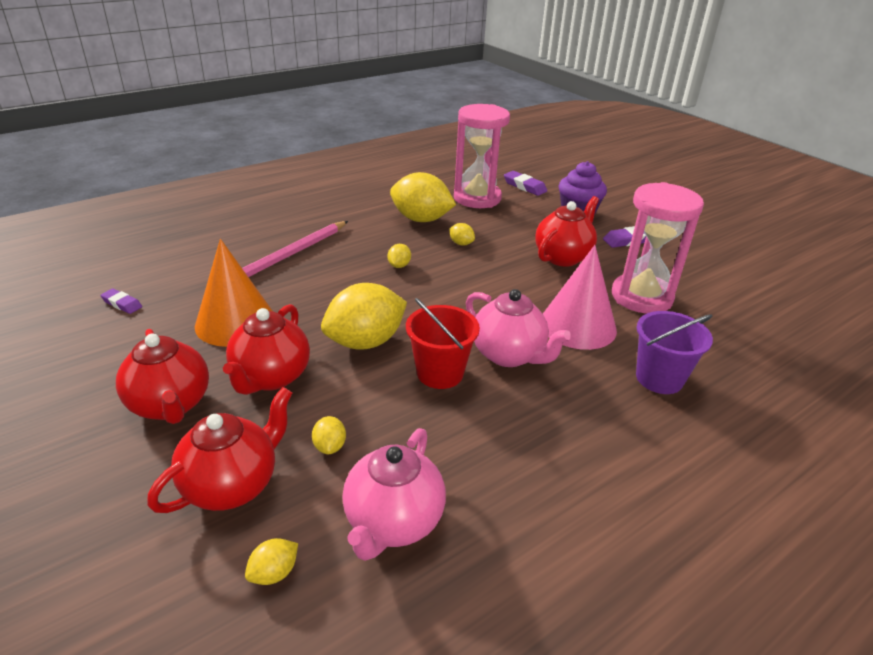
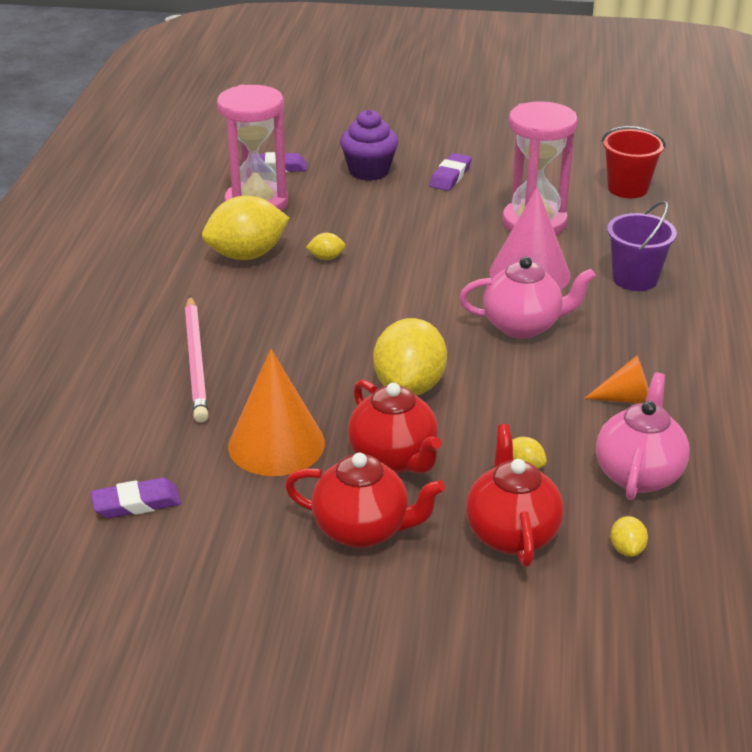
camera: 45 degrees left, 0 degrees up
(122, 304) = (136, 503): purple eraser -> purple eraser, size x1.50
(393, 522) = (638, 474): pink teapot -> pink teapot turned 135 degrees counterclockwise
(399, 266) = (313, 310): yellow lemon -> none
(440, 373) = (502, 370): red bucket -> red bucket (627, 188)
(492, 458) = (627, 399): none -> orange cone
(563, 257) = (427, 221): red teapot -> none

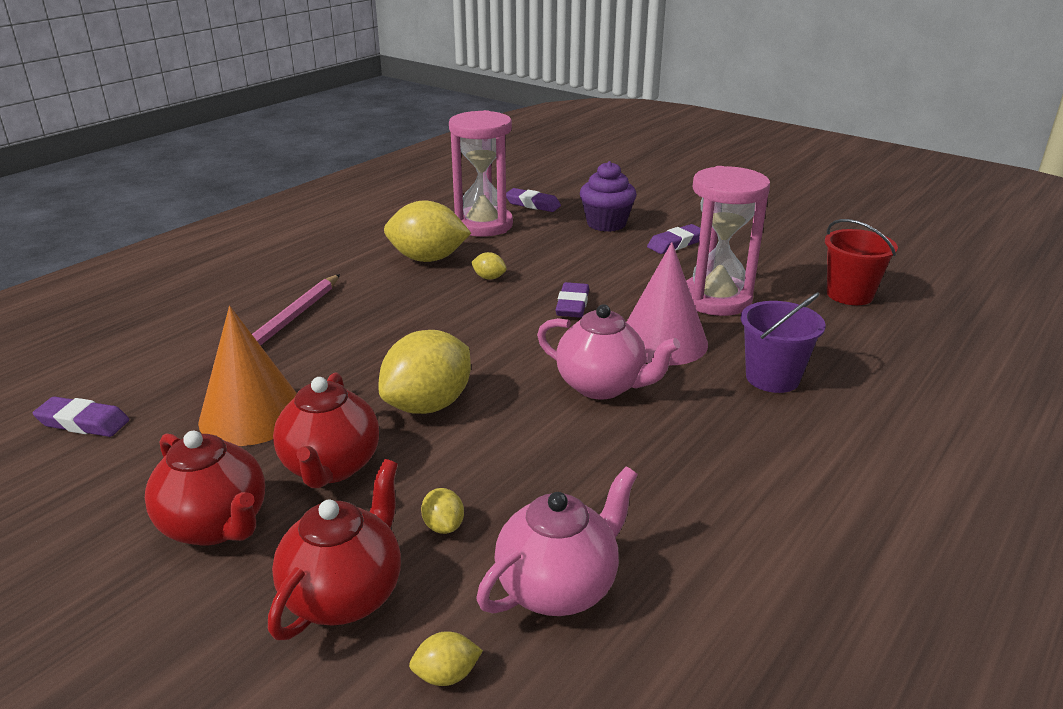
camera: 30 degrees right, 5 degrees down
(426, 262) = (572, 305): none -> purple eraser
(627, 399) = (635, 496): orange cone -> none
(627, 549) = (446, 675): yellow lemon -> yellow lemon turned 45 degrees clockwise

